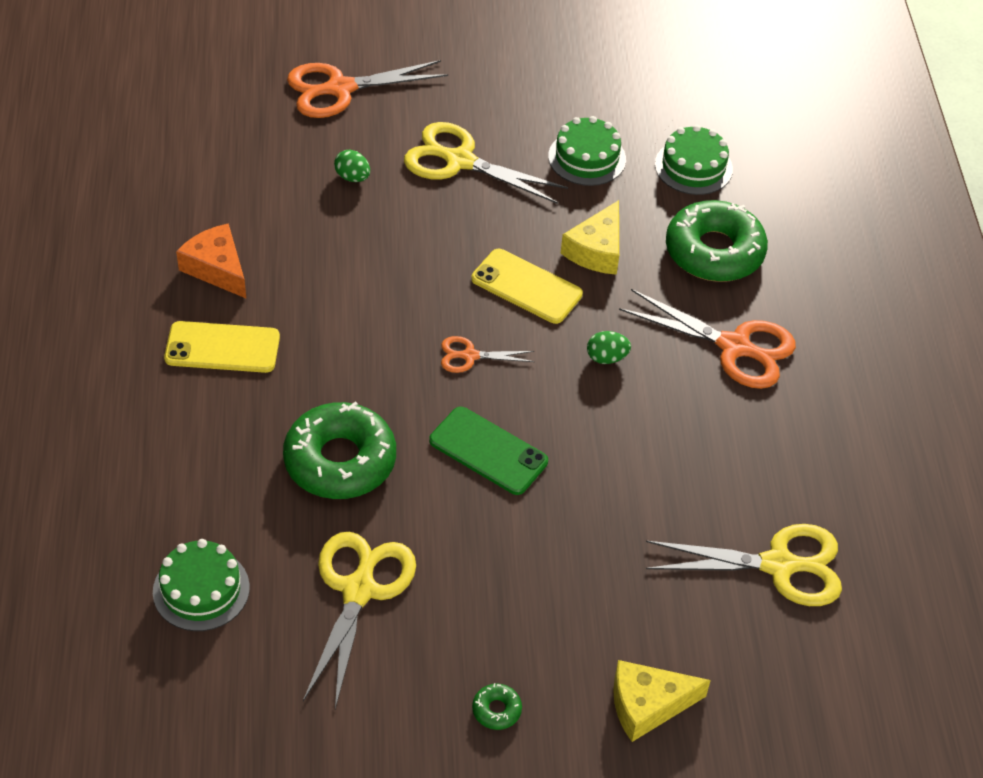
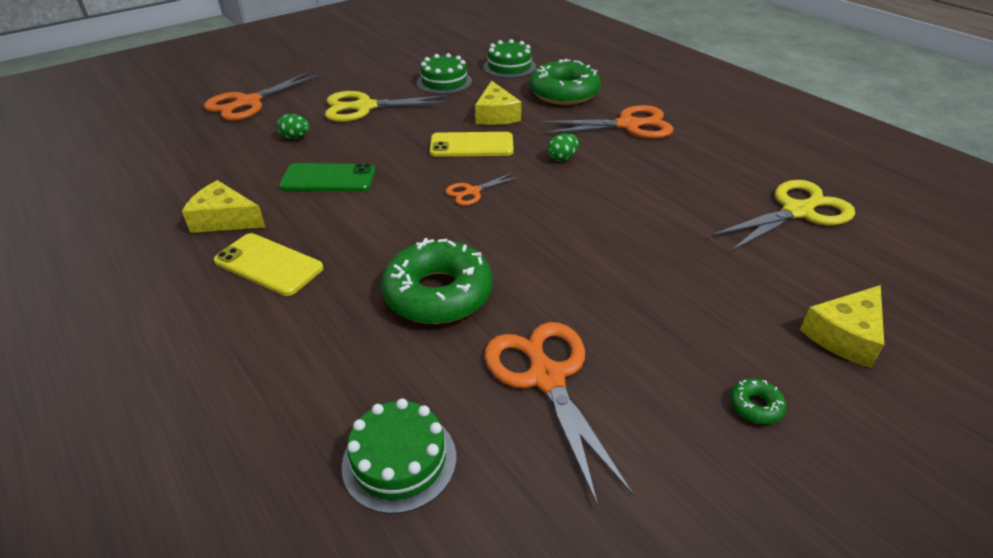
camera: 30 degrees left, 10 degrees down
(217, 268) = (225, 219): orange cheese -> yellow cheese
(222, 347) = (269, 264): yellow phone -> yellow phone turned 60 degrees clockwise
(359, 590) = (546, 378): yellow scissors -> orange scissors
(488, 451) = (544, 237): green phone -> green phone (328, 178)

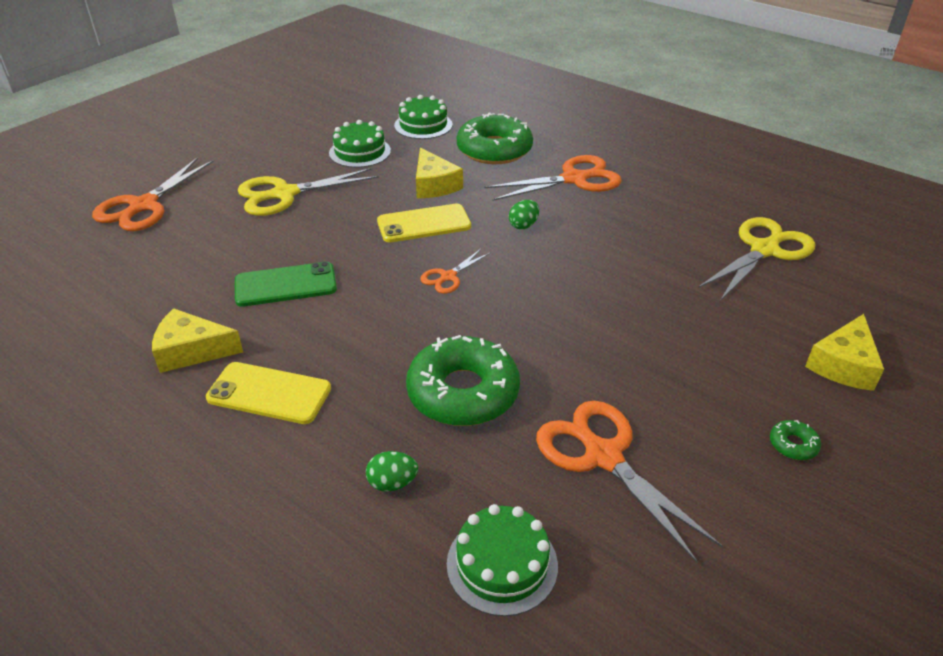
camera: 15 degrees left, 0 degrees up
(295, 137) = (223, 241): green egg -> green egg (392, 483)

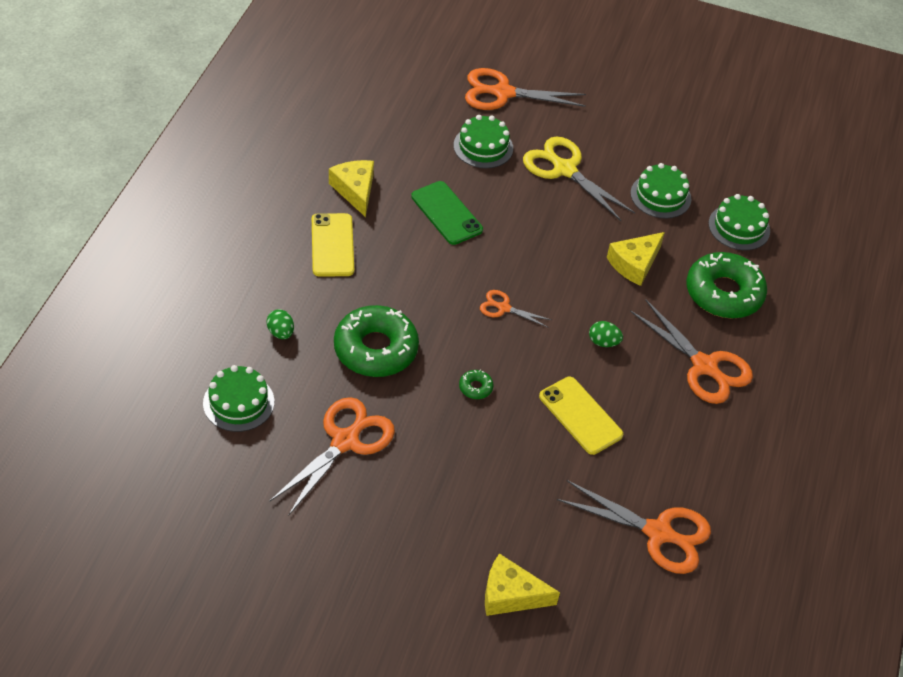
camera: 65 degrees right, 10 degrees up
(209, 236) = (483, 147): none -> green cake
(424, 224) = (569, 273): yellow phone -> yellow phone (580, 415)
(764, 250) = (658, 533): yellow scissors -> orange scissors
(793, 445) = (400, 557): green donut -> green donut (475, 387)

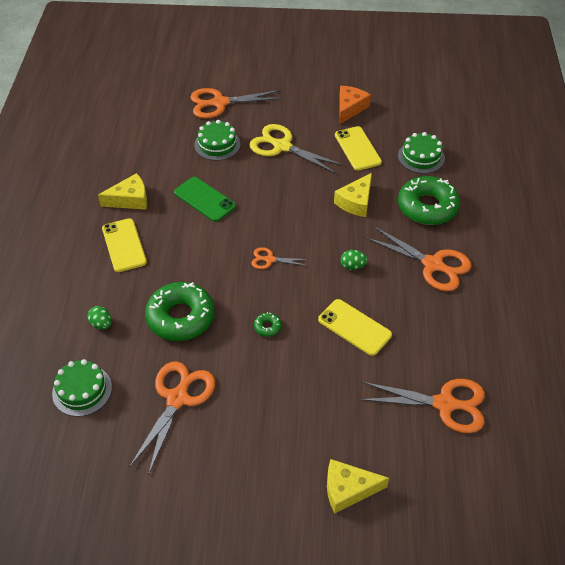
camera: 10 degrees left, 0 degrees up
(355, 190) = (130, 199): yellow cheese -> yellow cheese turned 105 degrees clockwise
(660, 196) = (357, 148): green cake -> yellow phone
(669, 140) = (350, 108): none -> orange cheese

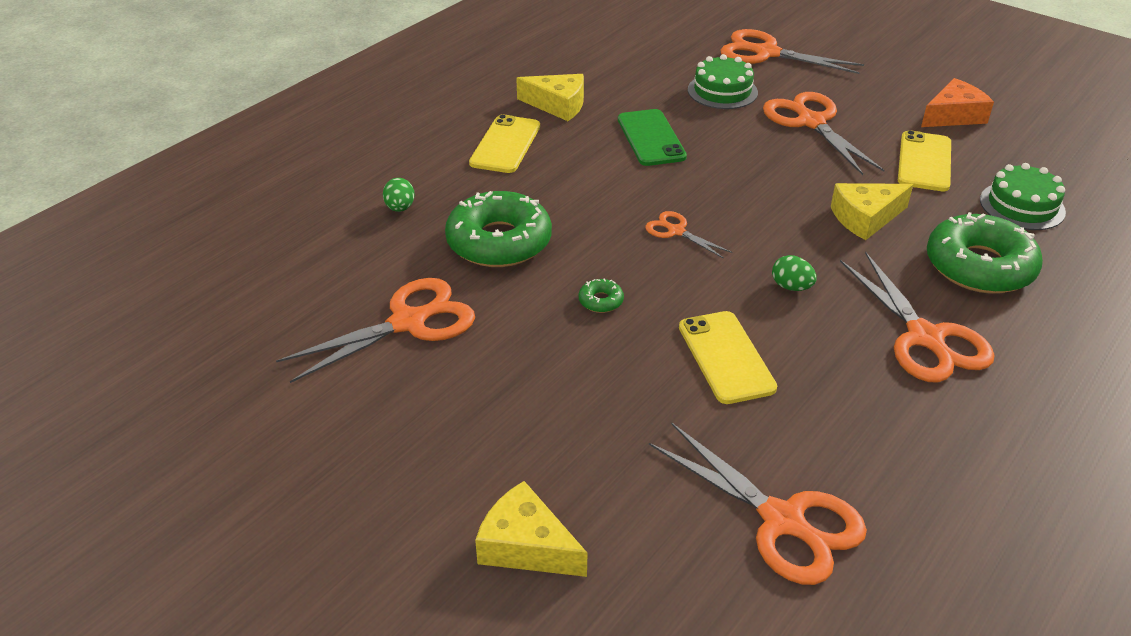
camera: 35 degrees right, 10 degrees down
(82, 390) = (310, 261): green cake -> none
(282, 146) = (811, 122): yellow scissors -> orange scissors

